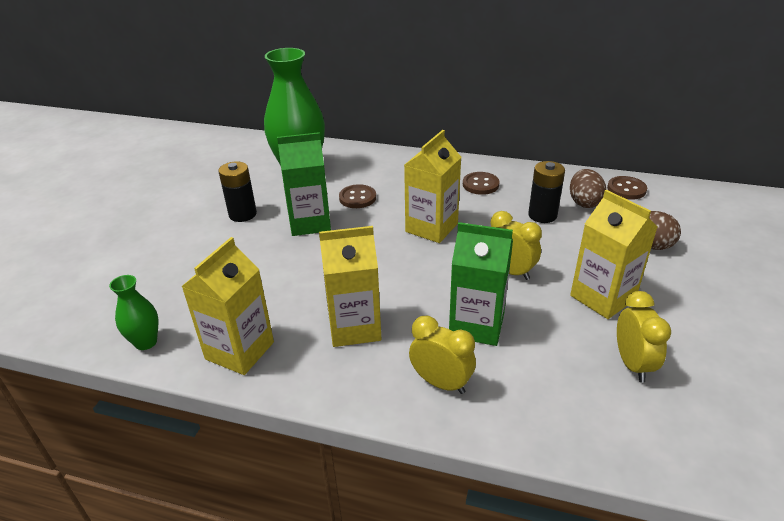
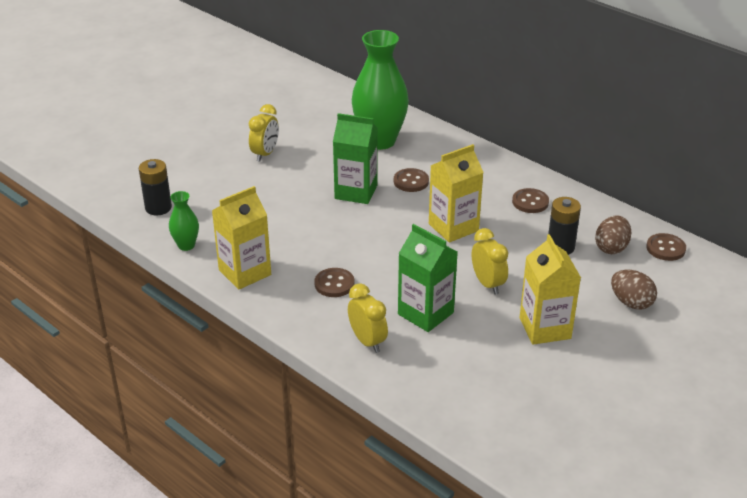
camera: 25 degrees right, 0 degrees up
(242, 214) = (307, 167): black battery -> black battery (158, 208)
(354, 327) = (334, 284): yellow carton -> brown button
(632, 364) = (519, 379): yellow clock -> yellow clock (265, 154)

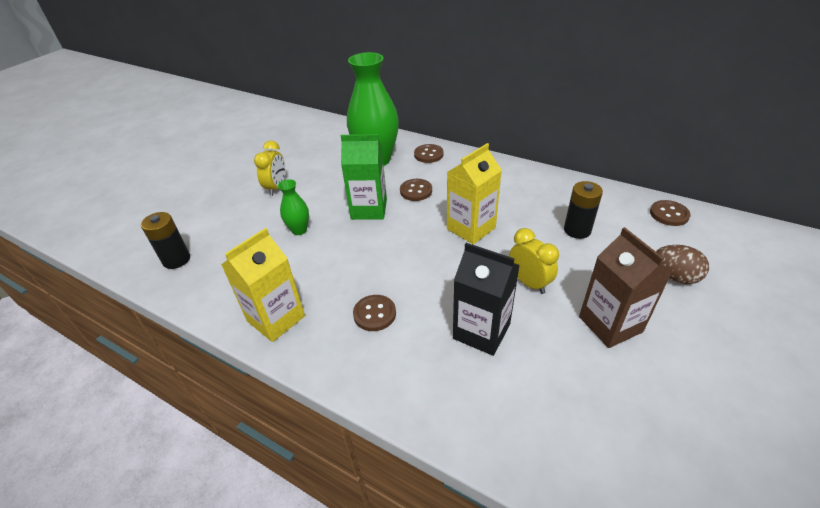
camera: 10 degrees left, 5 degrees up
(186, 245) = (209, 297): green vase -> green vase (299, 230)
(367, 341) = (431, 383): yellow clock -> none
(425, 313) = (481, 331): green carton -> black carton
(530, 202) = (528, 192): brown button -> brown button (428, 154)
(545, 328) = (610, 324): yellow carton -> brown carton
(611, 248) = (622, 222): brown egg -> none

